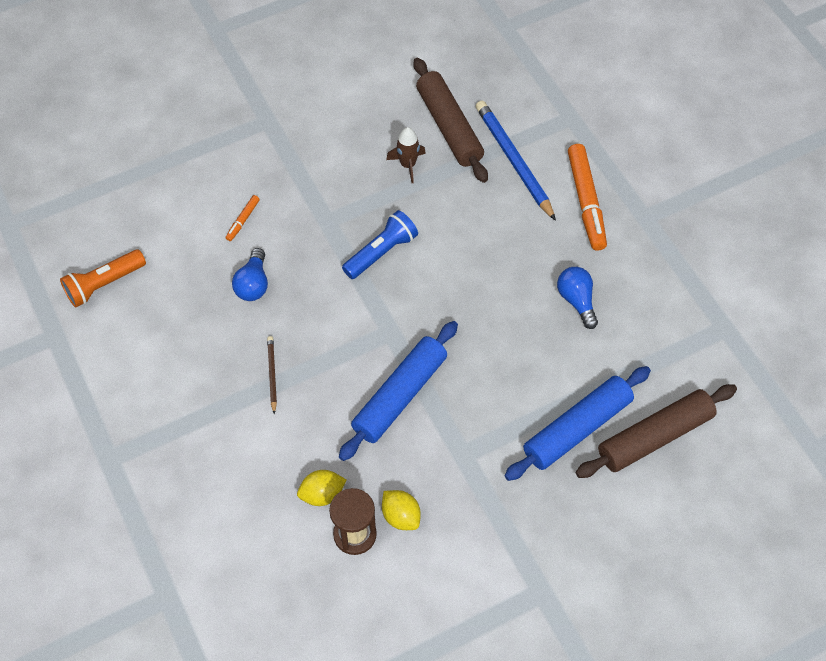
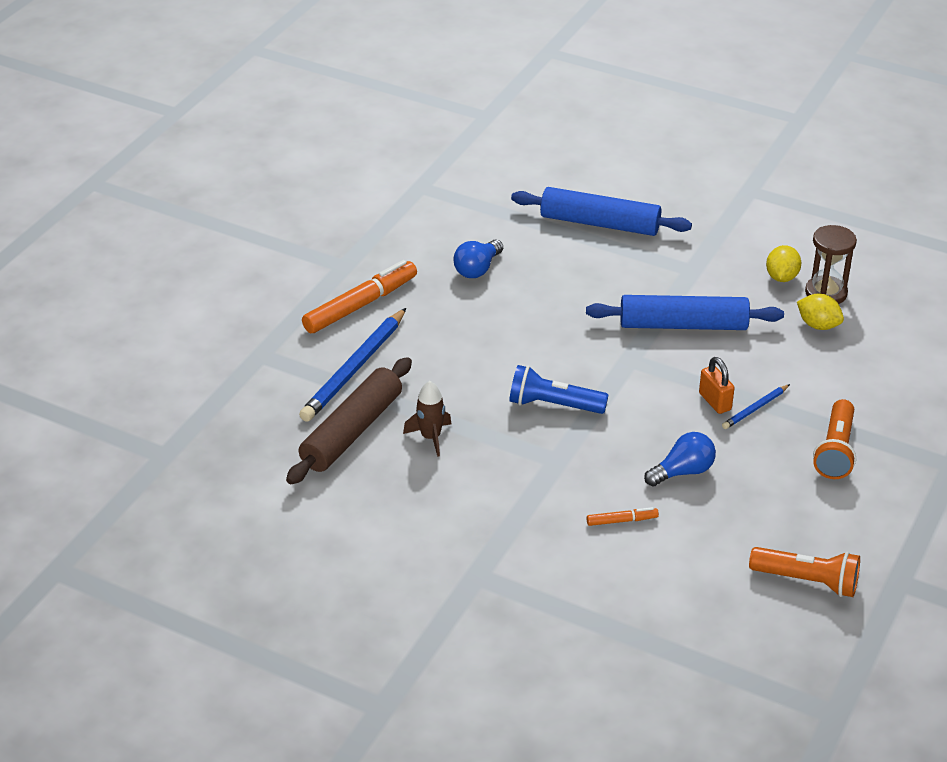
camera: 125 degrees left, 20 degrees down
(188, 393) = (836, 451): none -> orange flashlight
(272, 374) = (755, 409): brown pencil -> blue pencil
(301, 354) = (715, 402): none -> orange padlock
(654, 437) = (562, 186): brown rolling pin -> none

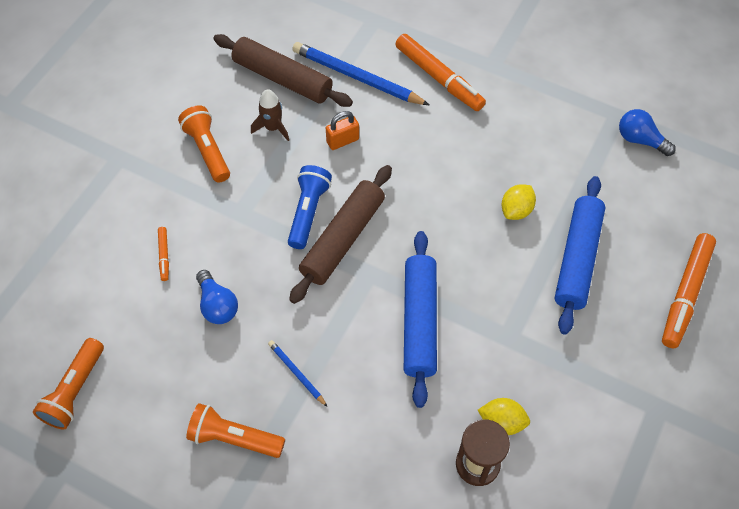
camera: 90 degrees right, 20 degrees up
(465, 493) = (207, 150): none -> orange flashlight
(477, 269) = (495, 159): blue light bulb -> blue light bulb (640, 140)
(588, 378) = (342, 239): none -> brown rolling pin
(632, 166) = (685, 294): none -> orange marker
(715, 402) = (308, 339): orange padlock -> orange padlock (342, 141)
(818, 325) = (423, 448): yellow lemon -> yellow lemon (516, 210)

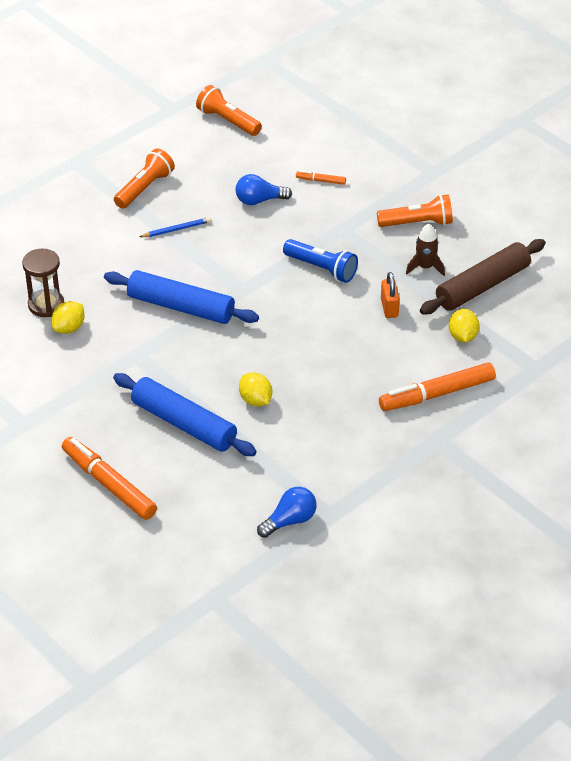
camera: 110 degrees right, 15 degrees down
(342, 239) = (283, 282): brown rolling pin -> none
(357, 77) = (462, 336): blue pencil -> yellow lemon

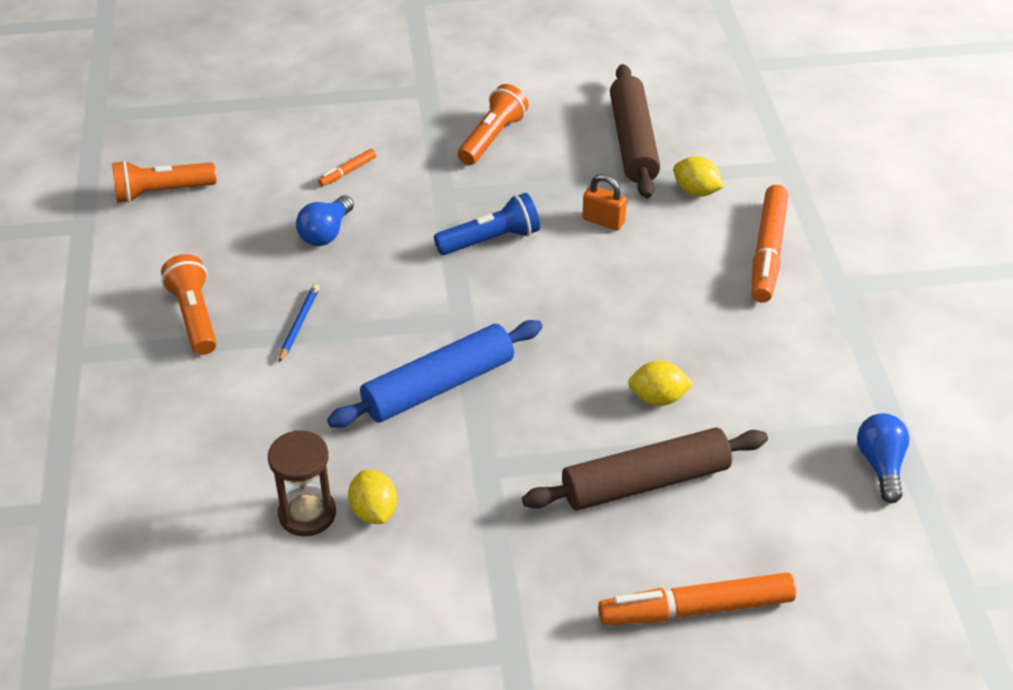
camera: 55 degrees left, 0 degrees up
(183, 424) = (645, 482): blue rolling pin -> brown rolling pin
(425, 267) = (565, 165): brown rocket -> none

